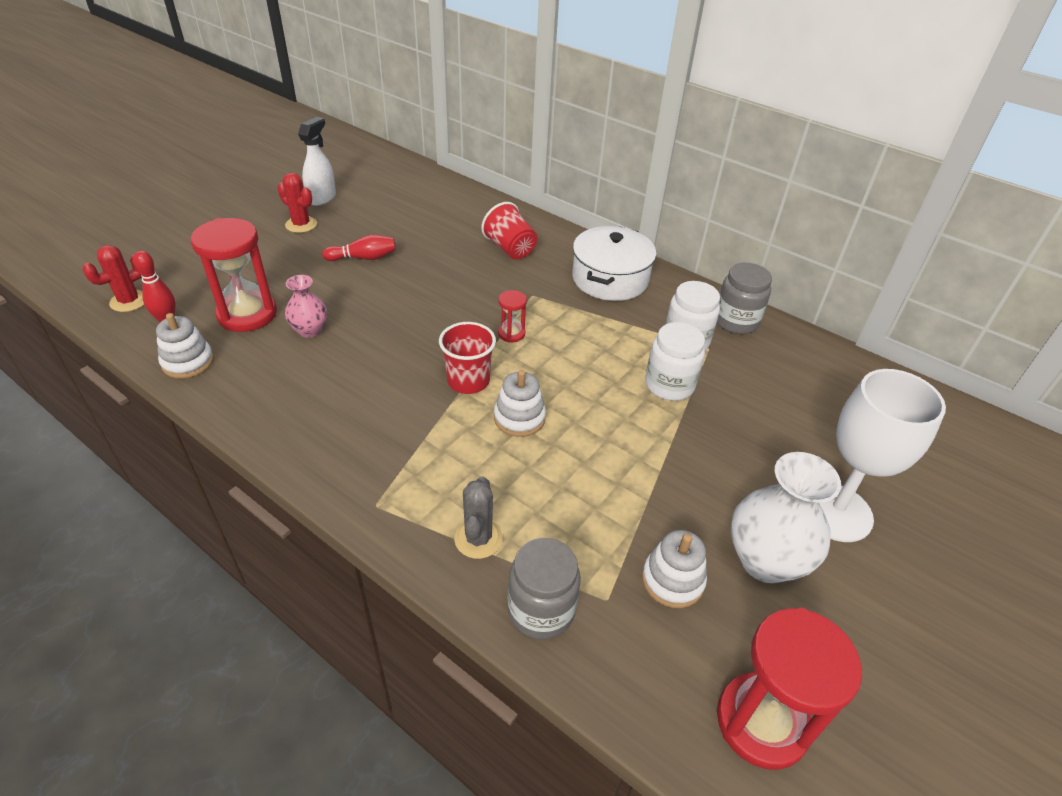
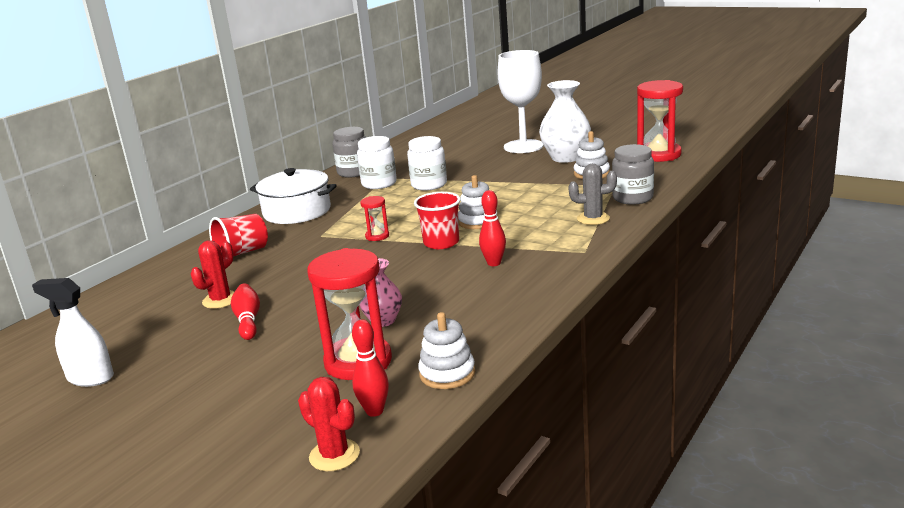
camera: 90 degrees left, 20 degrees down
(301, 225) = (160, 376): red cactus -> red cactus (220, 300)
(389, 417) = (494, 263): none -> red bowling pin

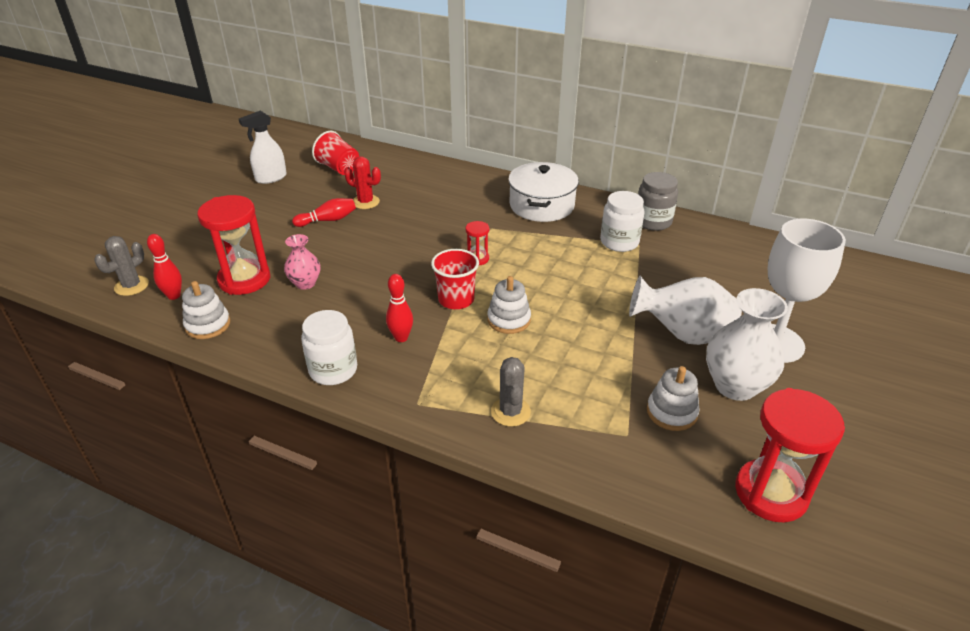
camera: 80 degrees right, 15 degrees up
(90, 378) = (271, 178): white spray bottle -> white spray bottle turned 135 degrees counterclockwise
(242, 253) = (450, 195): red cup -> red cup (339, 168)
(334, 455) = (131, 286): red cactus -> grey cactus
(429, 185) = (618, 276): white jar -> white jar (333, 370)
(509, 168) = (683, 335): none -> white vase
(632, 198) = (579, 452): grey jar -> none

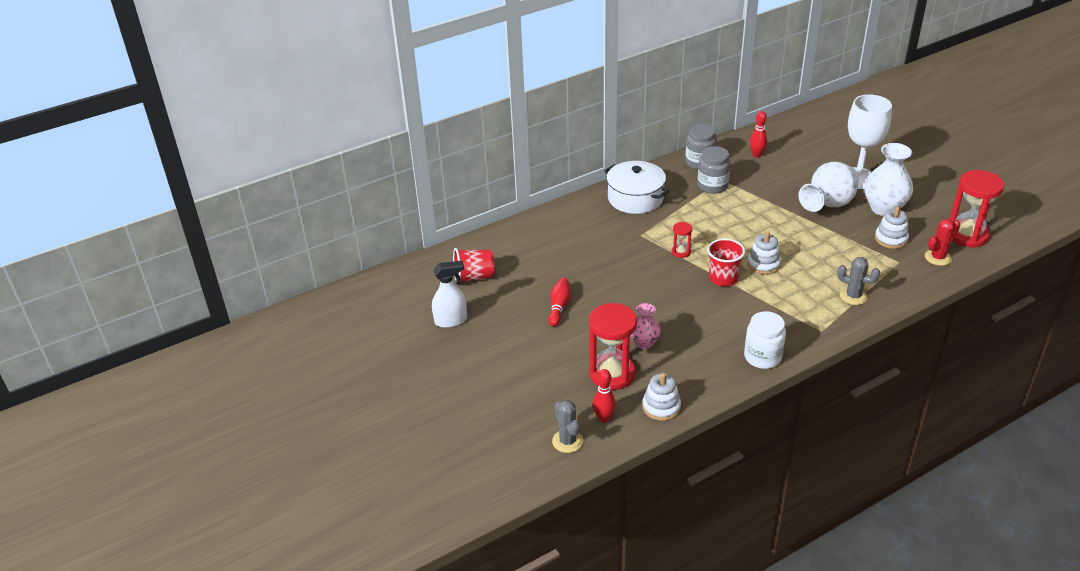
camera: 55 degrees left, 0 degrees up
(271, 178) = (451, 320): white spray bottle -> white spray bottle turned 105 degrees counterclockwise
(365, 202) = (548, 279): red cactus -> red cactus (938, 257)
(401, 338) = (748, 316): red bowling pin -> red bowling pin (756, 155)
(619, 242) = (712, 186): white jar -> grey jar

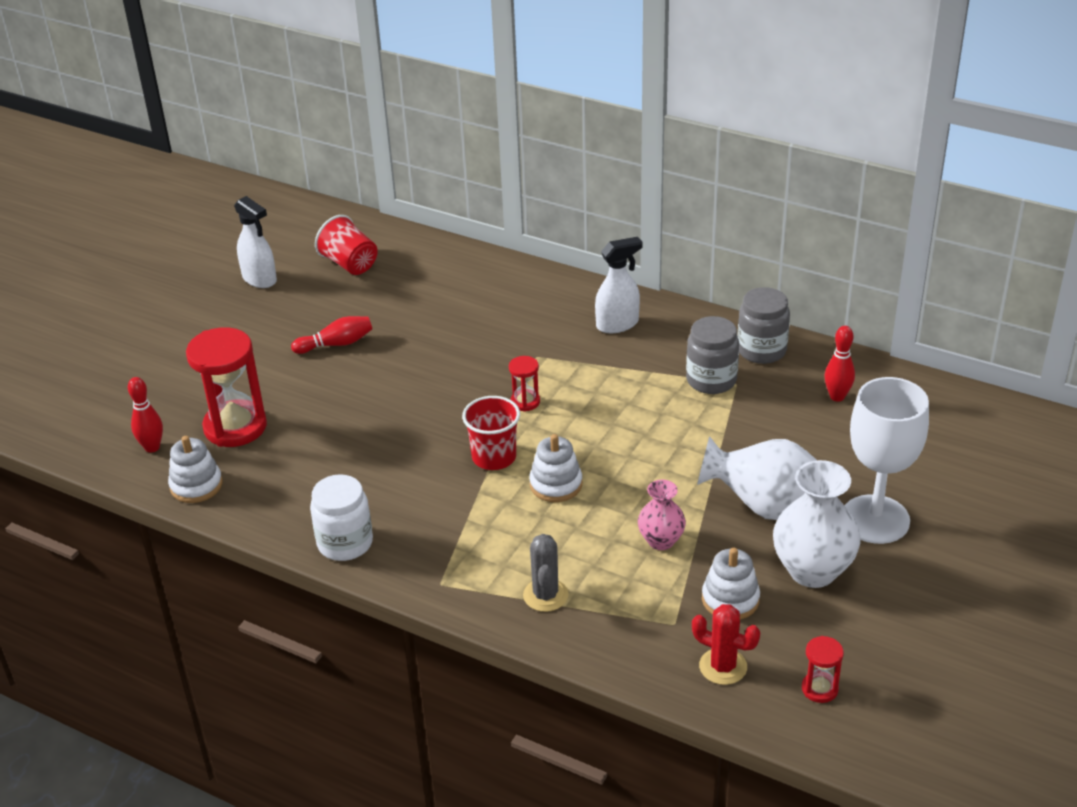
camera: 60 degrees right, 0 degrees up
(567, 441) = (100, 434): grey cactus -> none
(635, 198) = (617, 324): white pot -> white spray bottle
(644, 343) = (310, 433): pink vase -> pink vase (661, 541)
(967, 235) = (819, 689): red hourglass -> red hourglass, size x0.47

